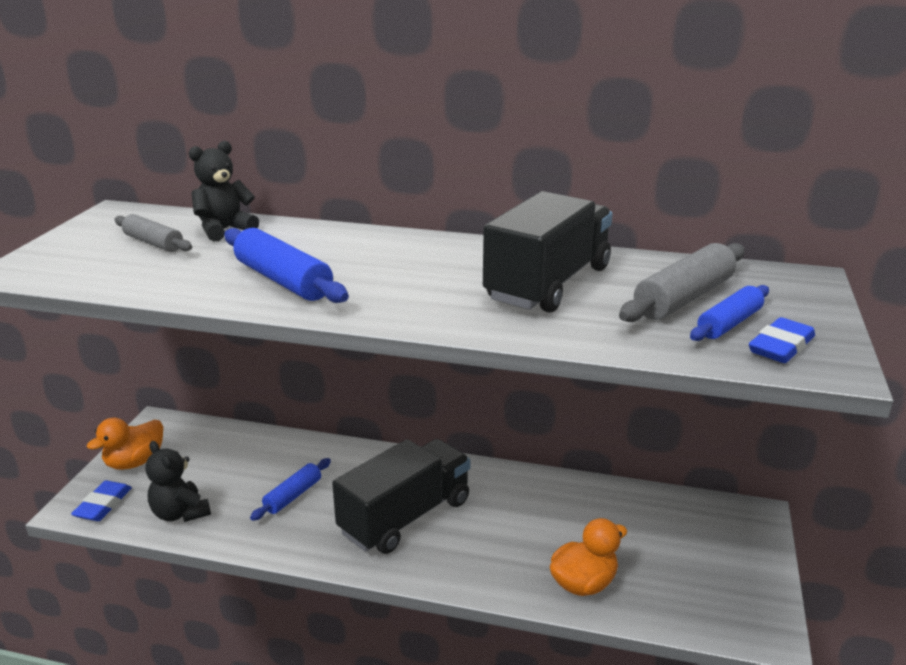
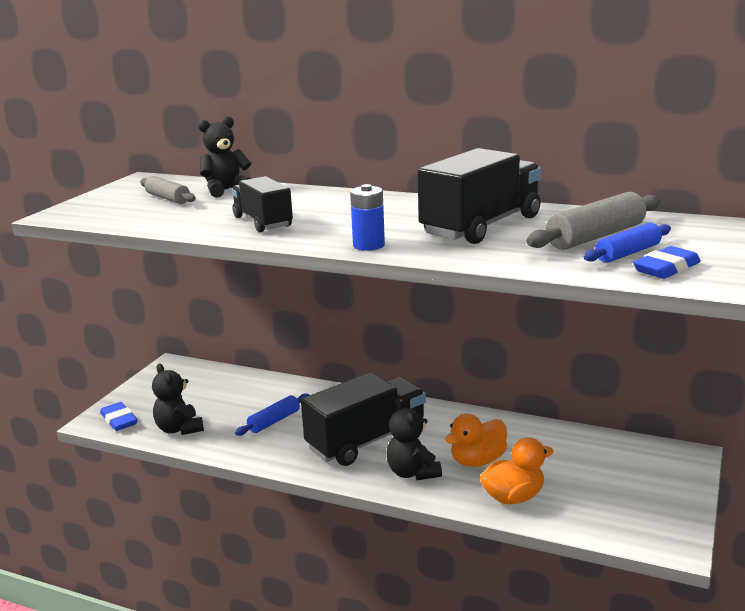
camera: 10 degrees right, 5 degrees down
(103, 505) = (119, 420): blue eraser -> blue eraser turned 60 degrees counterclockwise
(135, 462) = (149, 392): orange duck -> orange duck (477, 461)
(283, 280) = (262, 222): blue rolling pin -> black truck
(424, 317) = (369, 245): none -> blue battery
(465, 557) = (412, 473): none -> black teddy bear

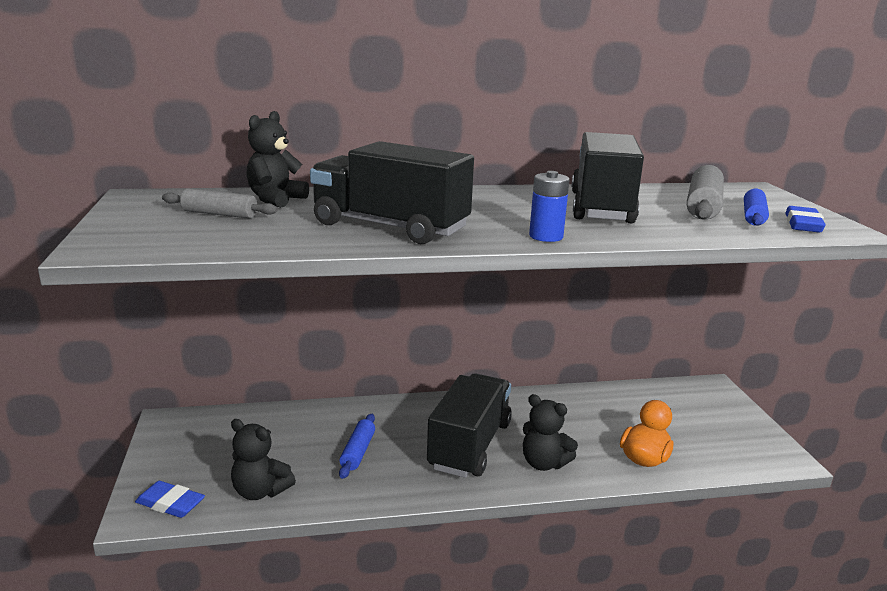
camera: 35 degrees left, 0 degrees up
(262, 222) = (390, 227): black truck -> black truck, size x1.62
(477, 461) = (582, 435): orange duck -> none

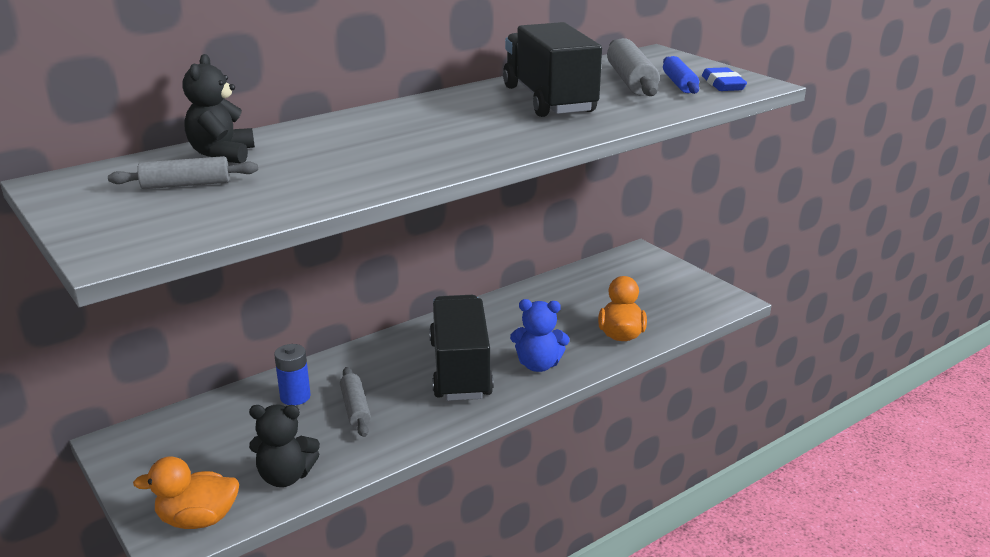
camera: 25 degrees left, 5 degrees up
(170, 503) = (198, 519): blue eraser -> orange duck
(358, 452) = (355, 409): blue rolling pin -> grey rolling pin
(390, 227) = (382, 161): black truck -> none
(544, 463) = (538, 365): black teddy bear -> blue teddy bear
(546, 236) = (533, 141): blue battery -> blue battery (295, 397)

